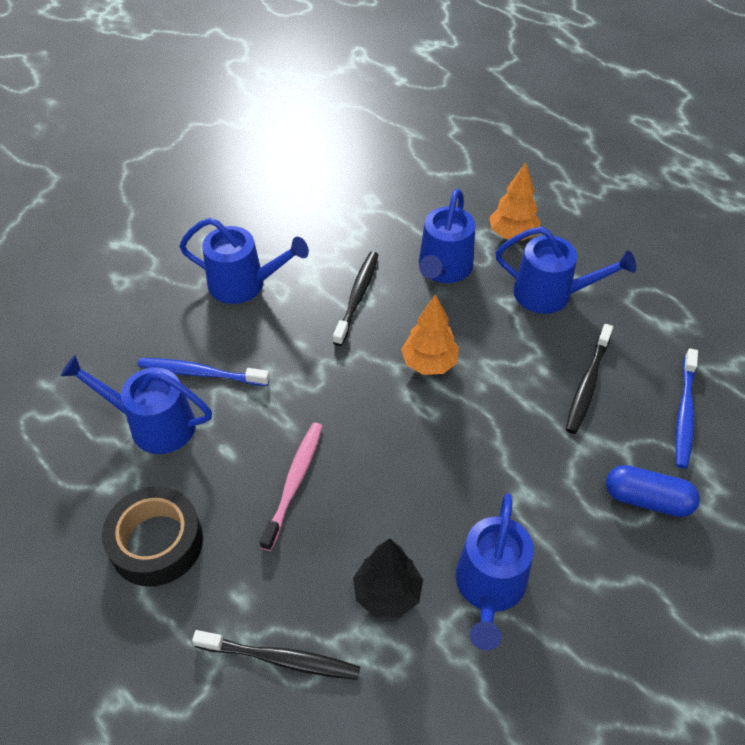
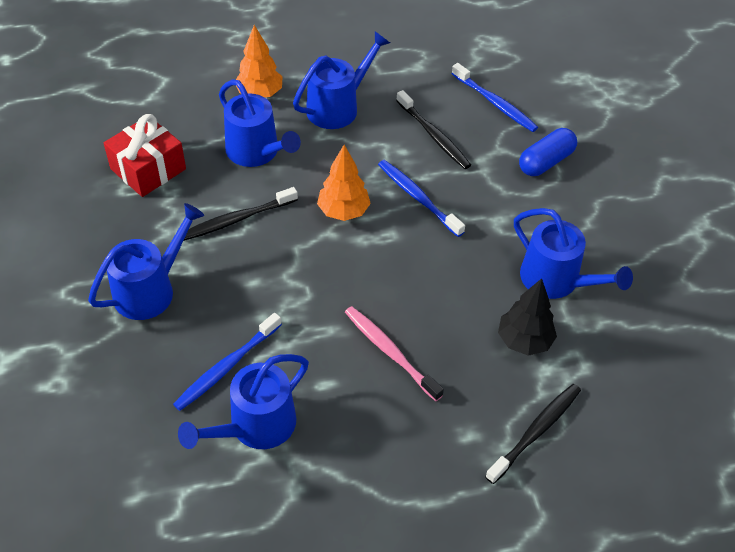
camera: 60 degrees left, 0 degrees up
(156, 542) = (380, 473): black tape -> none
(357, 296) = (236, 220): black toothbrush -> black toothbrush turned 75 degrees counterclockwise
(364, 215) = (148, 169): none -> red gift
(496, 411) = (417, 197): none -> blue toothbrush

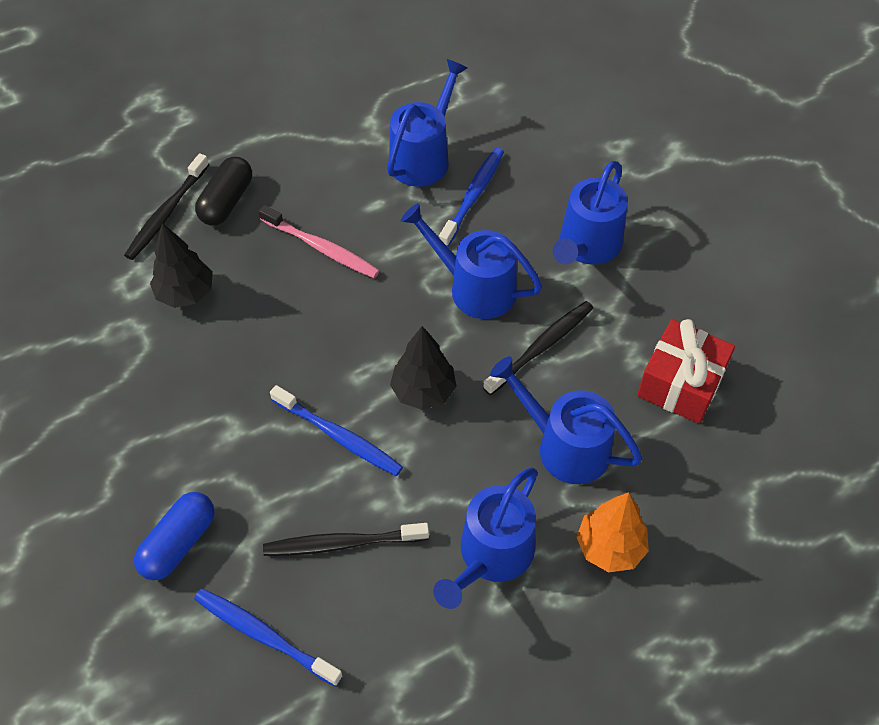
camera: 165 degrees right, 5 degrees up
(343, 211) = (423, 391): orange tree -> black tree
(434, 136) = (341, 543): black toothbrush -> black toothbrush turned 45 degrees counterclockwise
(472, 428) = (226, 201): none -> black capsule
(556, 280) = (155, 370): blue watering can -> blue watering can (475, 288)

